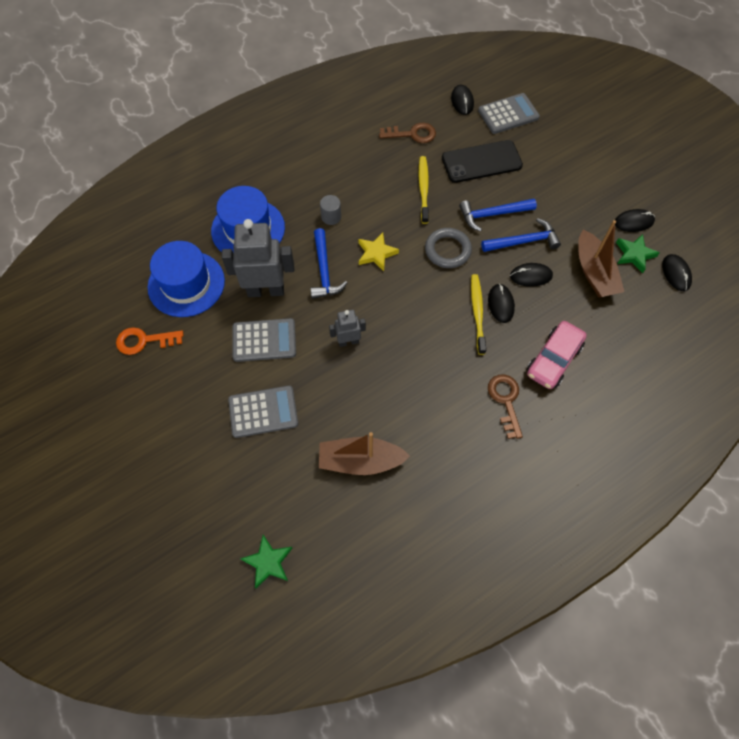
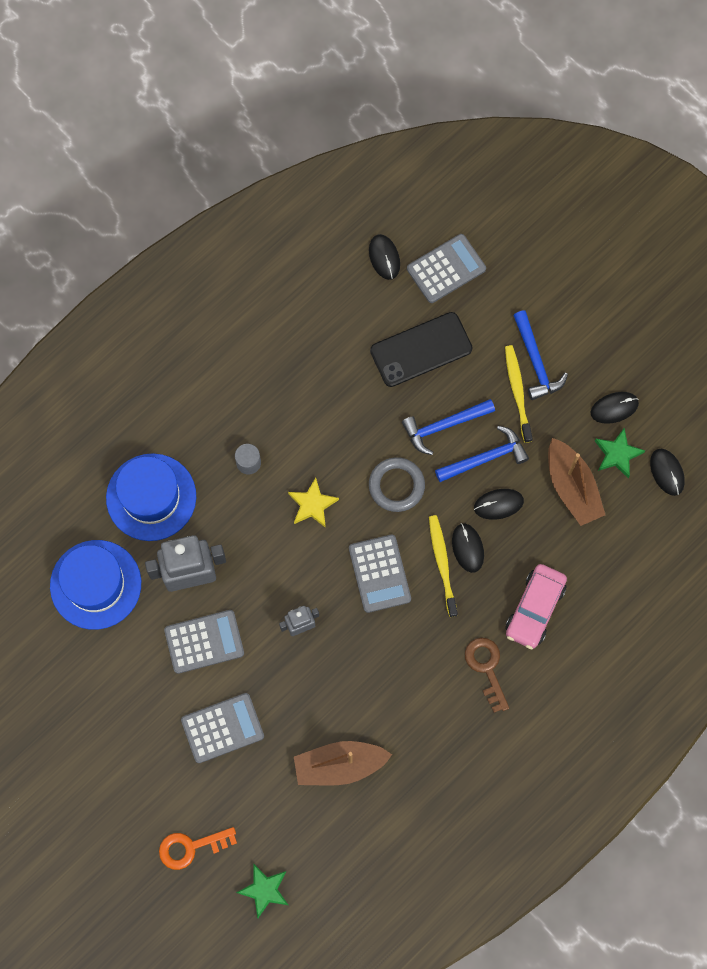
camera: 10 degrees left, 10 degrees up
(144, 341) = (66, 666): orange key -> orange key (191, 847)
(324, 271) = (255, 539): blue hammer -> blue hammer (536, 361)
(412, 134) = (328, 321): brown key -> none
(423, 189) = (355, 402): yellow toothbrush -> yellow toothbrush (517, 392)
(423, 312) = (379, 573): none -> grey calculator

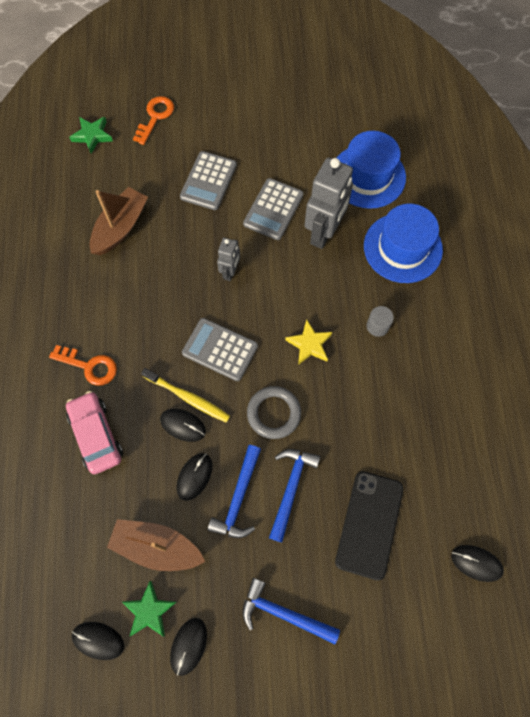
camera: 130 degrees right, 5 degrees down
(446, 269) = (427, 608): grey calculator -> none
(486, 668) = (89, 366): brown key -> orange key
(517, 392) = (270, 573): yellow toothbrush -> none

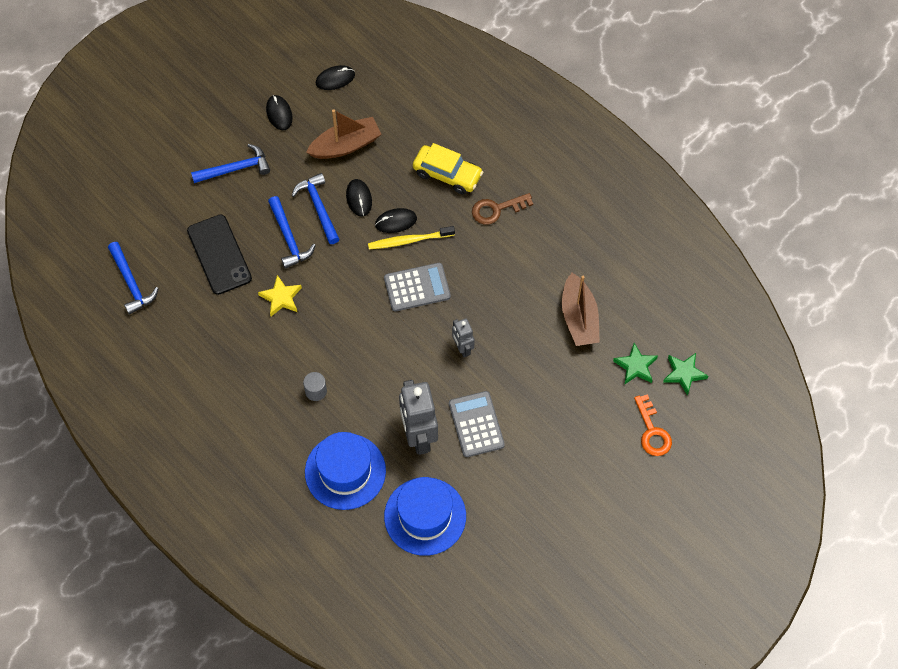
camera: 140 degrees right, 5 degrees down
(89, 366) = (496, 209): orange key -> brown key
(96, 435) = (447, 174): pink car -> yellow car
(149, 611) = (319, 112): green star -> green star (635, 366)
(208, 181) = (551, 408): grey calculator -> none
(274, 413) = (340, 274): grey ring -> none
(309, 344) = (355, 339): yellow star -> yellow star (281, 298)
(476, 563) = (131, 283): black mouse -> blue hammer

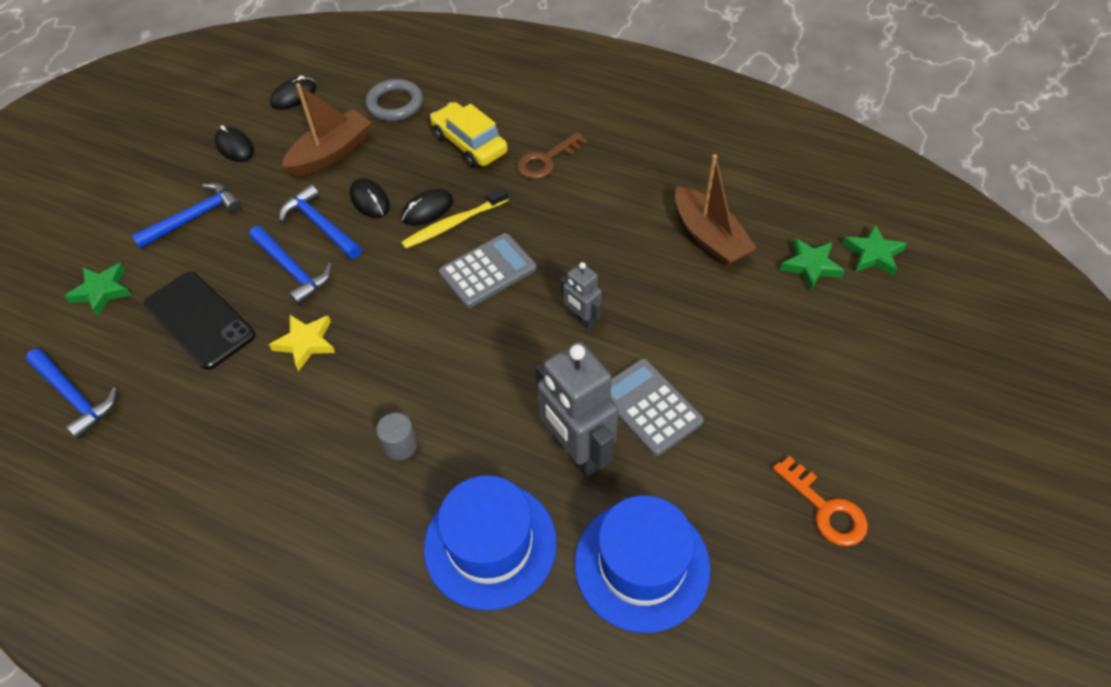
camera: 20 degrees left, 10 degrees down
(162, 208) = (102, 291): none -> green star
(407, 115) = (395, 104): none -> grey ring
(447, 174) = (469, 144): yellow car -> yellow car turned 135 degrees counterclockwise
(652, 431) = (881, 332): orange key -> orange key (825, 508)

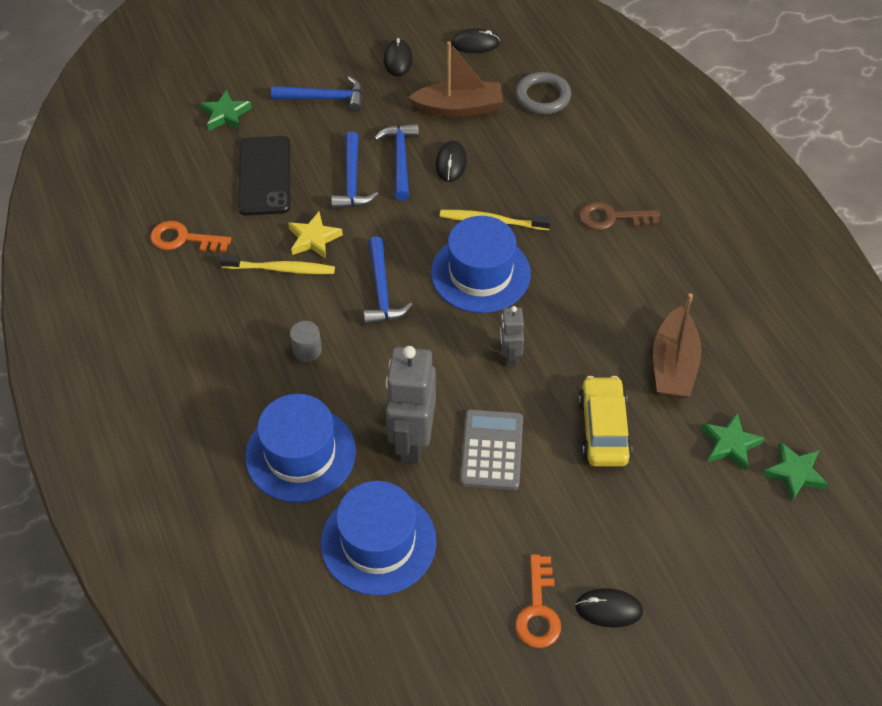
camera: 40 degrees right, 0 degrees up
(75, 396) = (153, 176): blue hammer -> blue hammer (382, 290)
(168, 433) = (183, 239): none -> orange key
(300, 391) = (281, 269): none -> yellow toothbrush
(427, 209) = (484, 198): black mouse -> black mouse (608, 609)
(469, 144) = (566, 166): yellow car -> yellow car (603, 429)
(487, 271) = (480, 273): grey calculator -> blue hat

